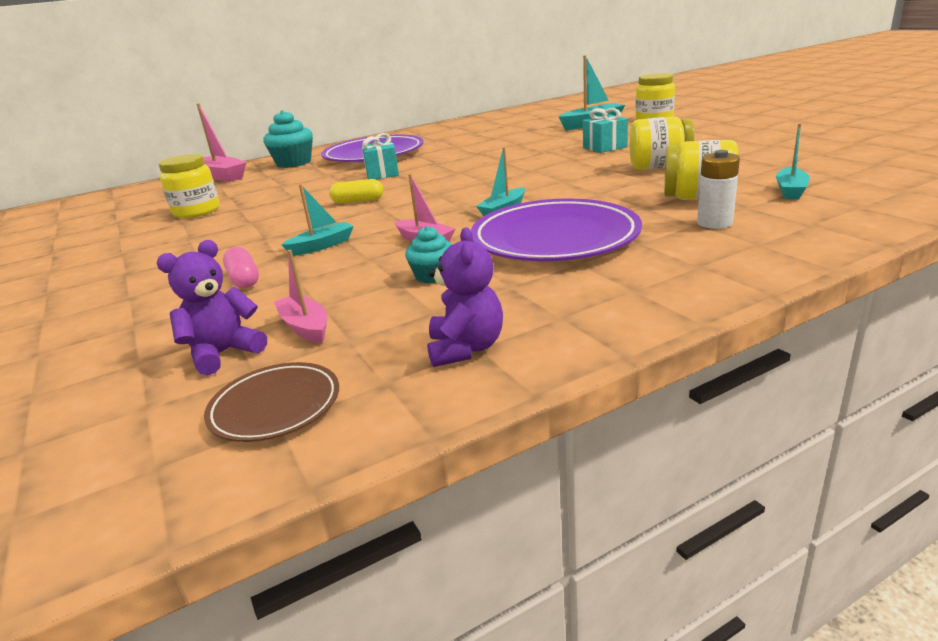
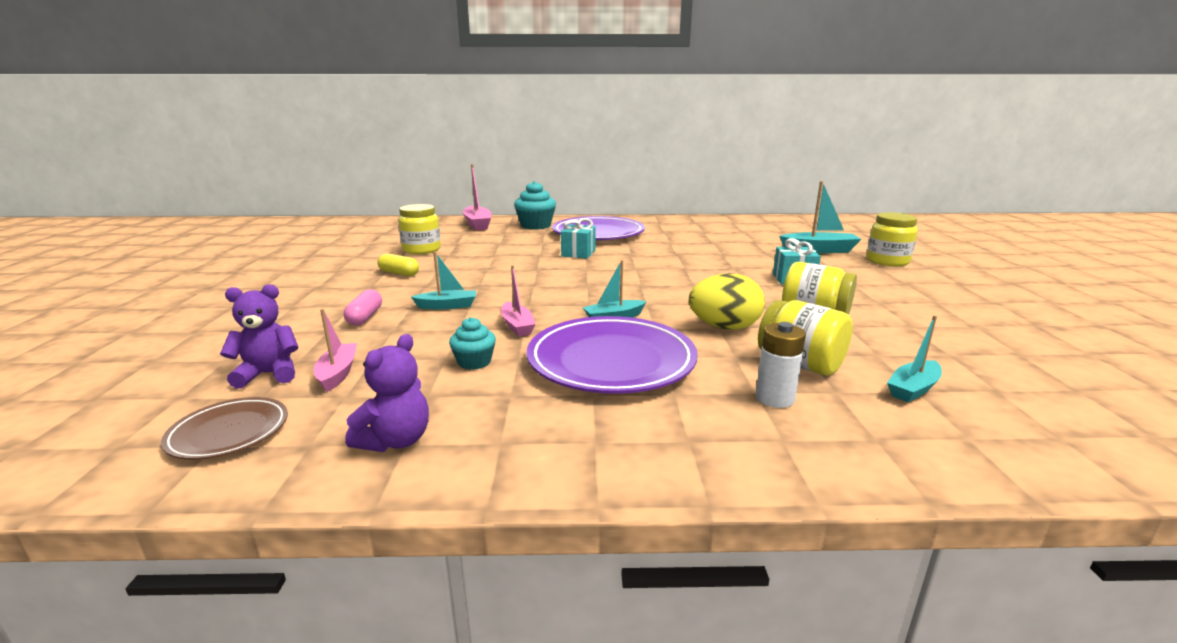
camera: 25 degrees right, 5 degrees down
(358, 201) = (526, 273): yellow capsule -> yellow capsule (399, 273)
(605, 192) = (724, 327): none -> yellow egg

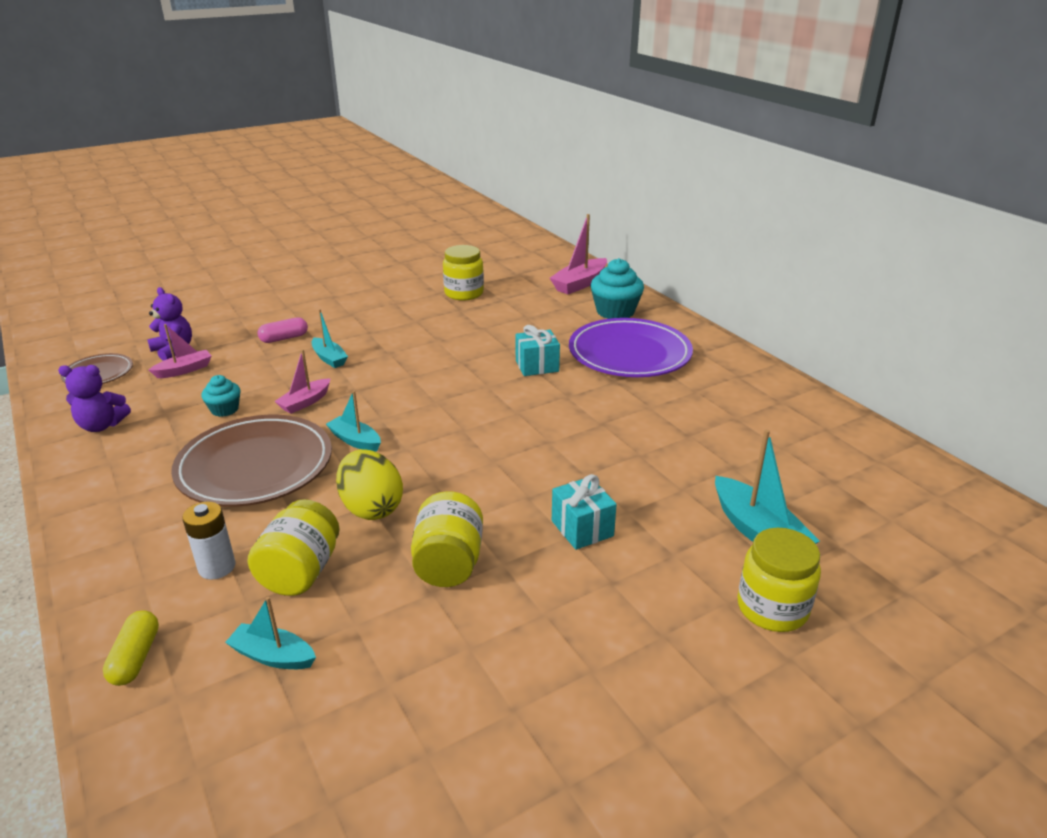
camera: 60 degrees right, 10 degrees up
(399, 273) = (390, 310): yellow capsule -> yellow capsule (135, 658)
(611, 361) = (255, 466): purple plate -> brown plate

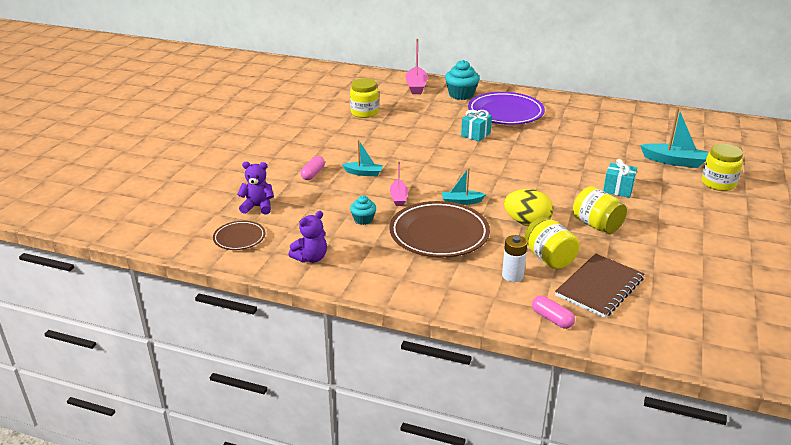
camera: 40 degrees left, 0 degrees up
(135, 658) = (552, 319): yellow capsule -> pink capsule
(184, 370) = (291, 213): pink boat -> none
(273, 656) = (599, 287): turquoise boat -> brown notebook

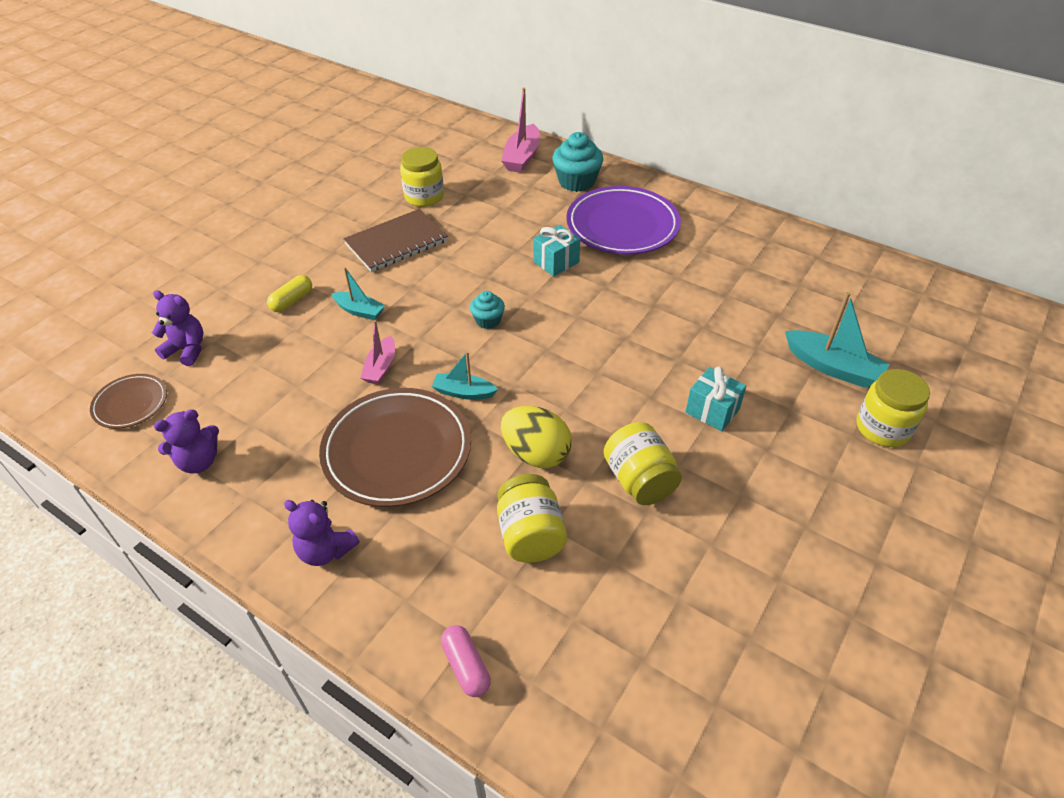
camera: 15 degrees right, 15 degrees up
(313, 174) = (292, 301): pink capsule -> yellow capsule
(363, 219) = (309, 401): turquoise cupcake -> turquoise cupcake (488, 320)
(428, 284) = (326, 550): none -> purple teddy bear
(512, 276) = (456, 560): white battery -> none
(599, 287) = (575, 615): brown notebook -> brown notebook (396, 242)

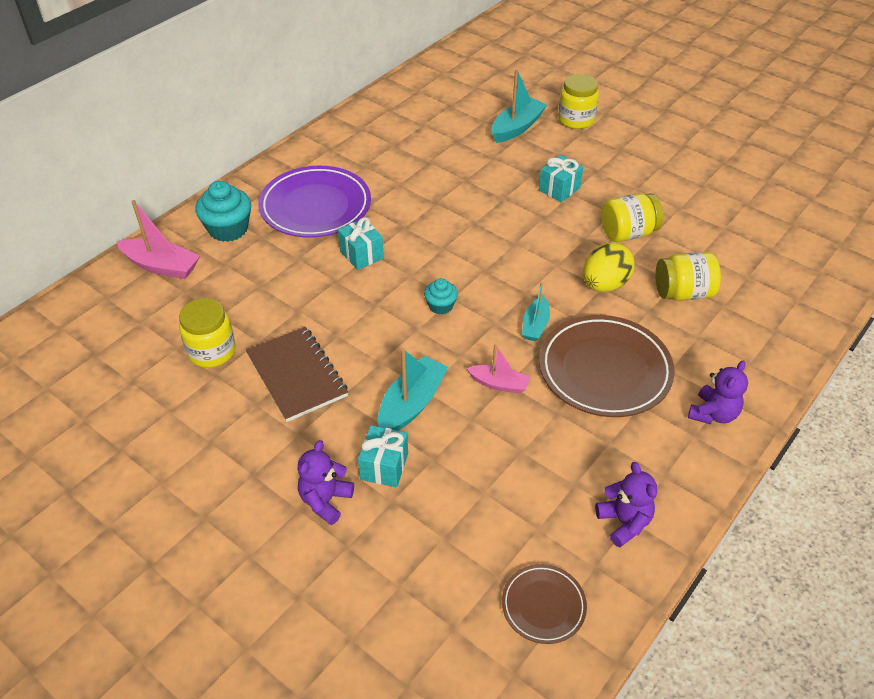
camera: 85 degrees left, 0 degrees up
(187, 350) = (457, 562): purple teddy bear -> purple teddy bear (325, 501)
(292, 301) = (384, 466): yellow capsule -> turquoise gift
(359, 311) = (411, 404): turquoise boat -> turquoise boat, size x1.60
(466, 666) = (794, 331): pink capsule -> none

